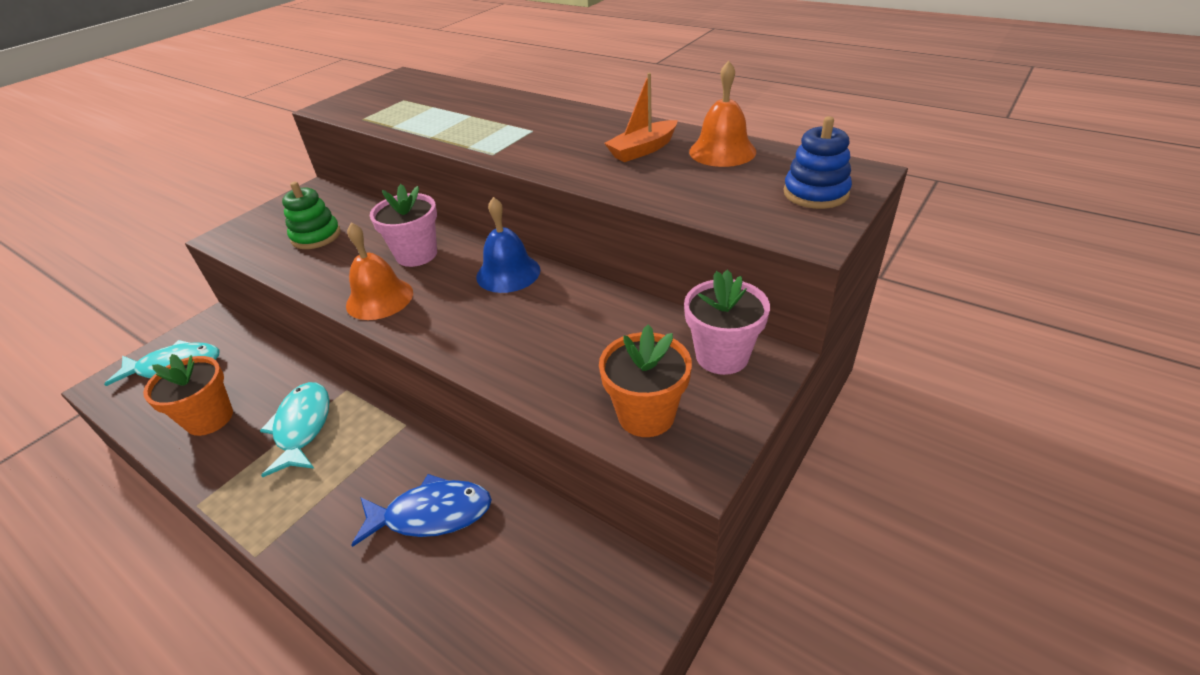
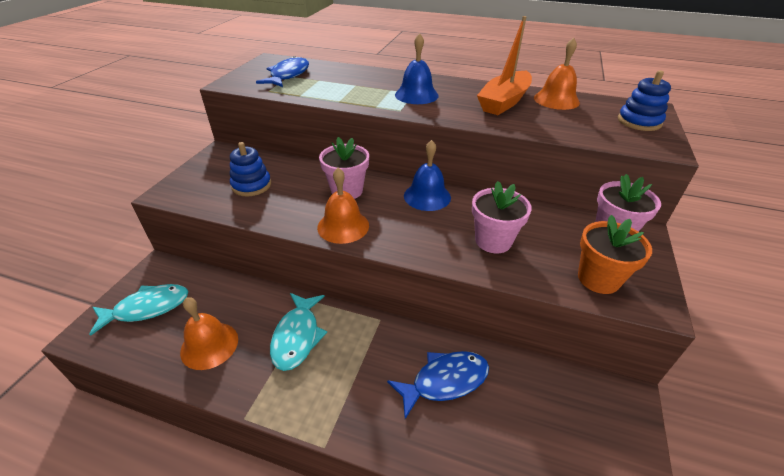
camera: 20 degrees left, 0 degrees up
(209, 418) = (209, 345): orange flower pot -> orange bell
(302, 427) = (297, 336): turquoise fish -> turquoise fish turned 150 degrees counterclockwise
(316, 236) = (251, 185): green stacking toy -> blue stacking toy
(402, 98) = (288, 75): none -> blue fish
(534, 133) = (416, 95): none -> blue bell
(546, 343) = (493, 241): none -> pink flower pot
(643, 150) = (504, 102): orange boat -> orange boat, size x1.51

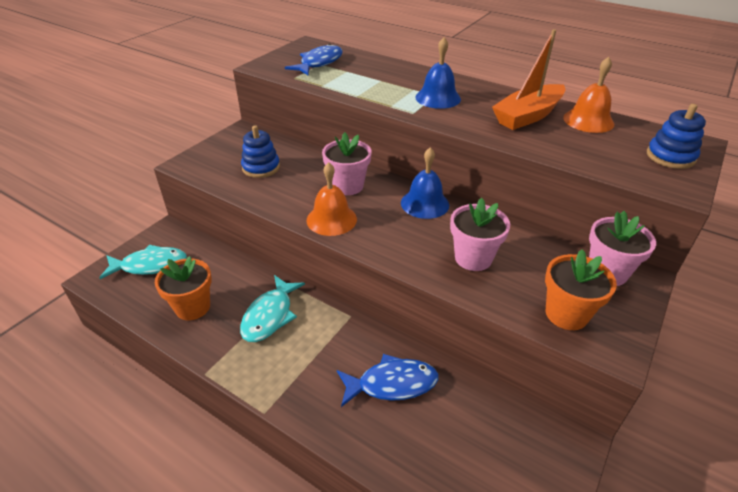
camera: 15 degrees right, 0 degrees up
(209, 345) = (193, 307): orange bell -> orange flower pot

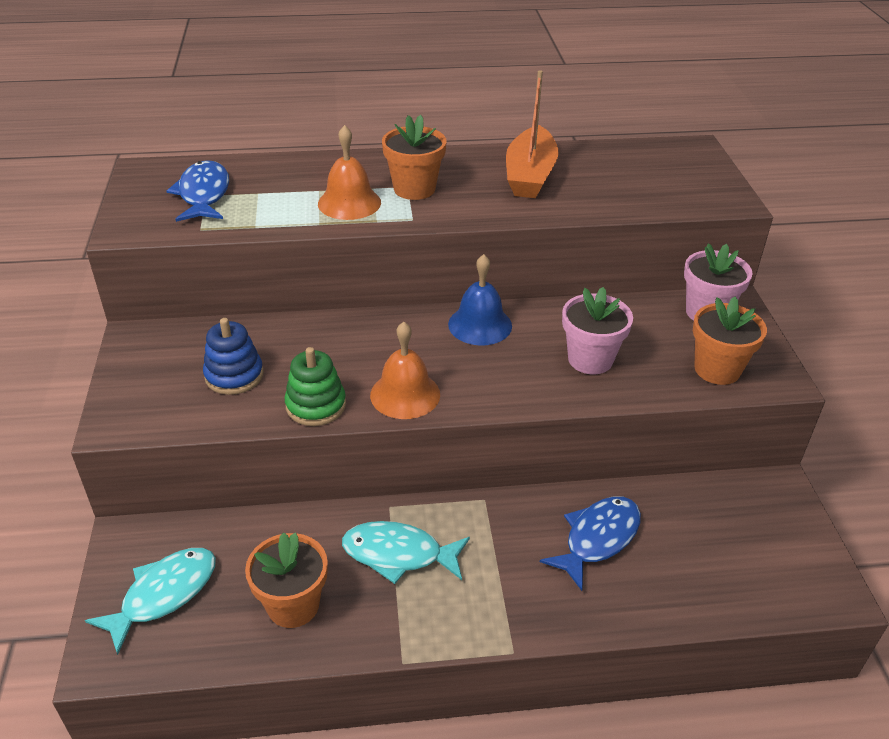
camera: 40 degrees left, 0 degrees up
(270, 315) = (398, 554): turquoise fish -> turquoise fish turned 120 degrees clockwise
(279, 201) = (316, 405): none -> green stacking toy
(347, 186) = (373, 346): pink flower pot -> none
(438, 98) = (414, 189): blue bell -> orange flower pot
(588, 120) = (588, 158): orange bell -> orange bell (349, 203)
(670, 157) = (692, 171): blue stacking toy -> none

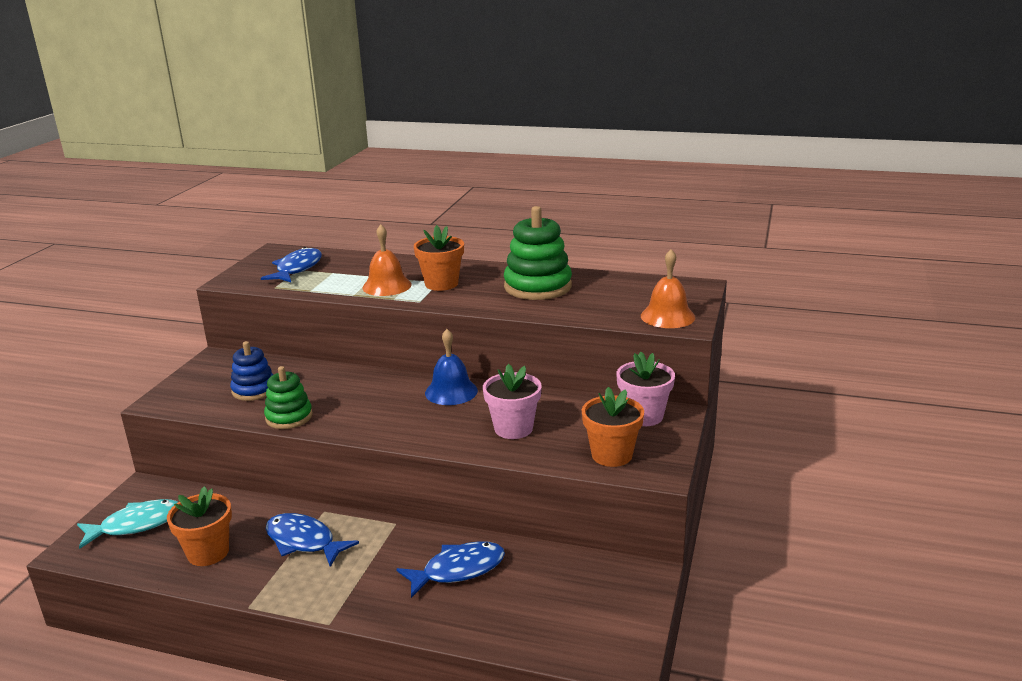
camera: 25 degrees right, 15 degrees down
(398, 554) = (303, 541): turquoise fish -> blue fish
(405, 394) = (354, 423): orange bell -> orange bell (667, 316)
(530, 175) = (538, 287): orange boat -> green stacking toy

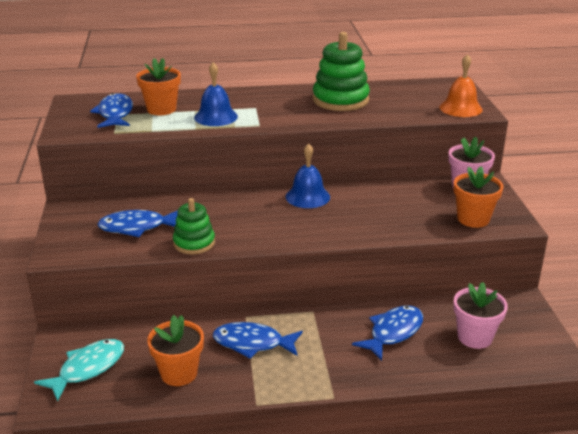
camera: 25 degrees left, 5 degrees up
(254, 390) = (137, 227): blue stacking toy -> blue fish
(387, 286) = (216, 117): orange bell -> blue bell
(441, 284) = (260, 109): orange flower pot -> orange flower pot (161, 109)
(513, 428) = (384, 215): pink flower pot -> pink flower pot (475, 337)

